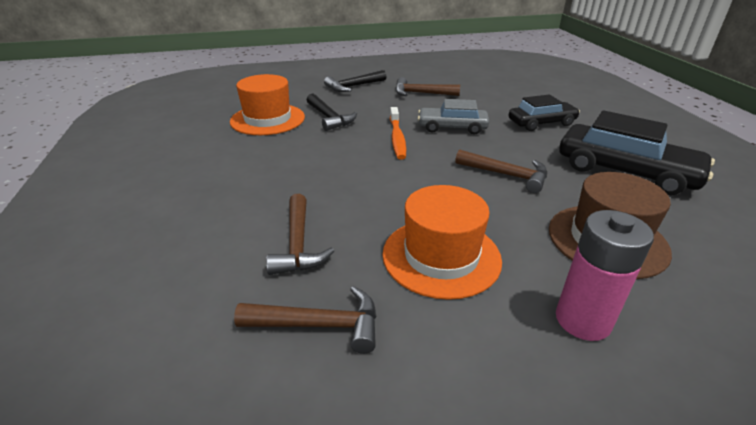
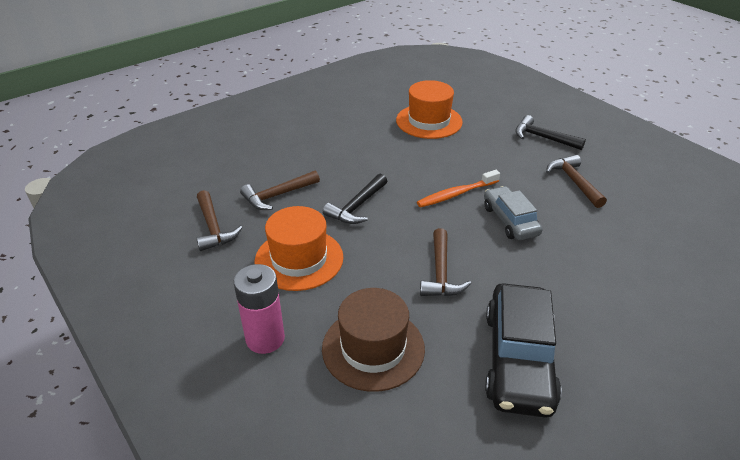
camera: 65 degrees right, 5 degrees up
(329, 118) = (461, 148): black hammer -> black hammer (357, 207)
(541, 123) = (586, 282): black car -> none

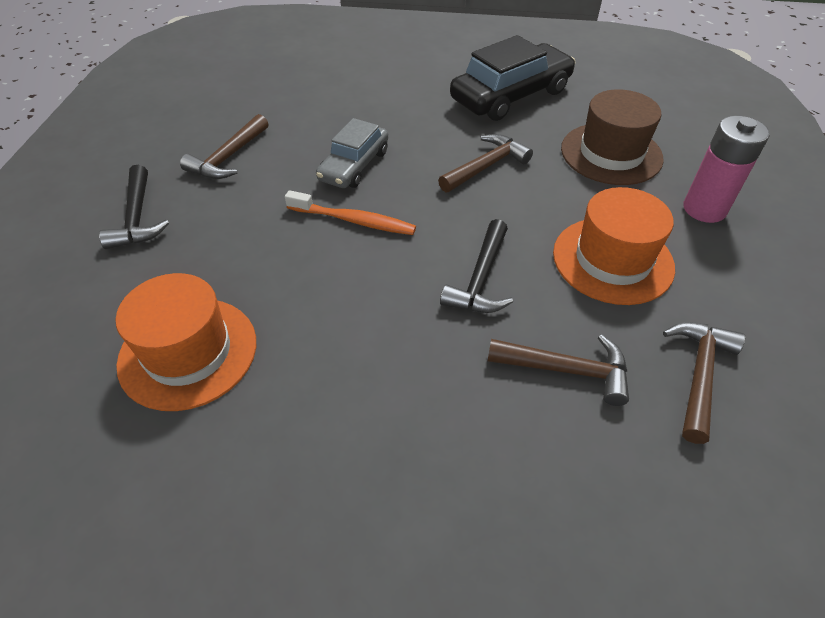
camera: 135 degrees left, 10 degrees up
(357, 207) = (481, 279): black hammer -> black hammer turned 120 degrees clockwise

